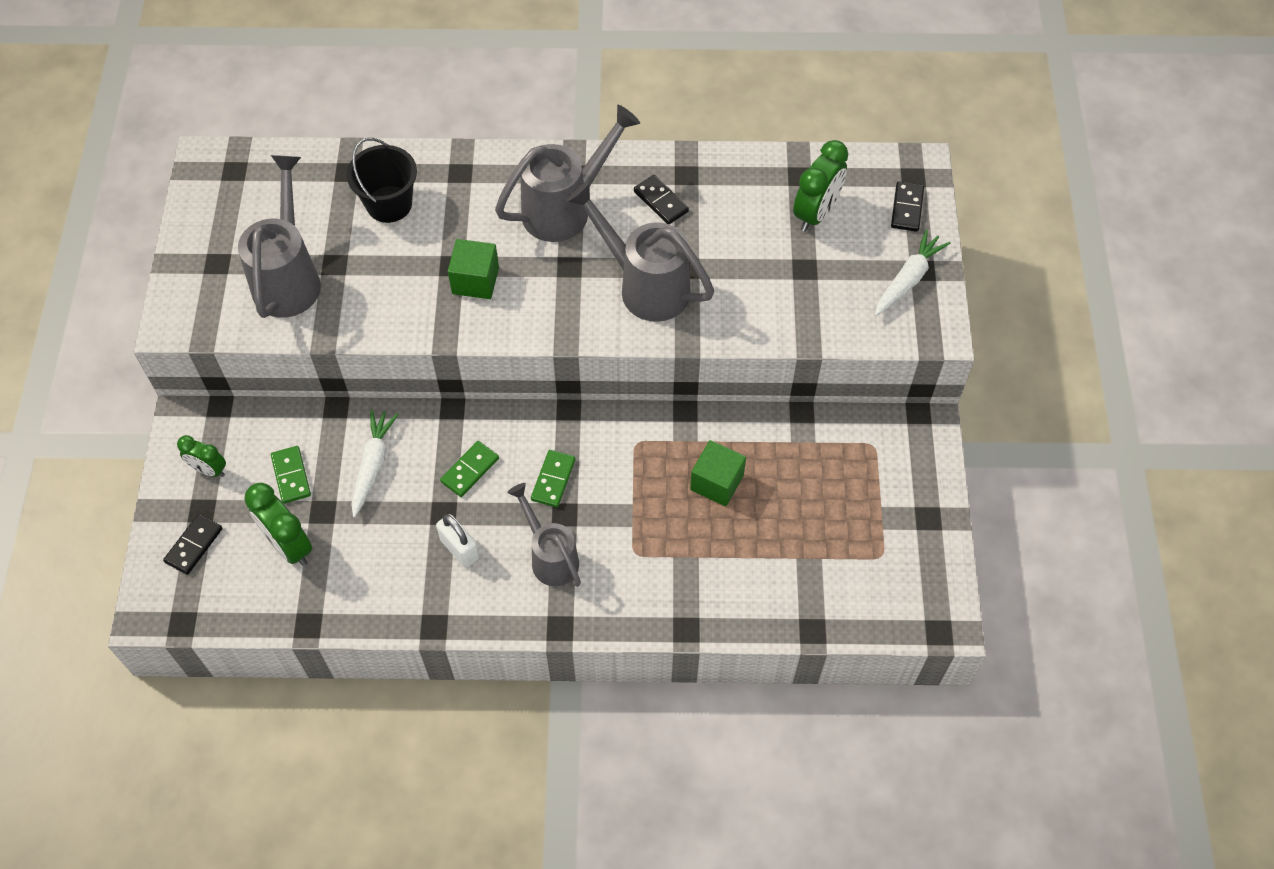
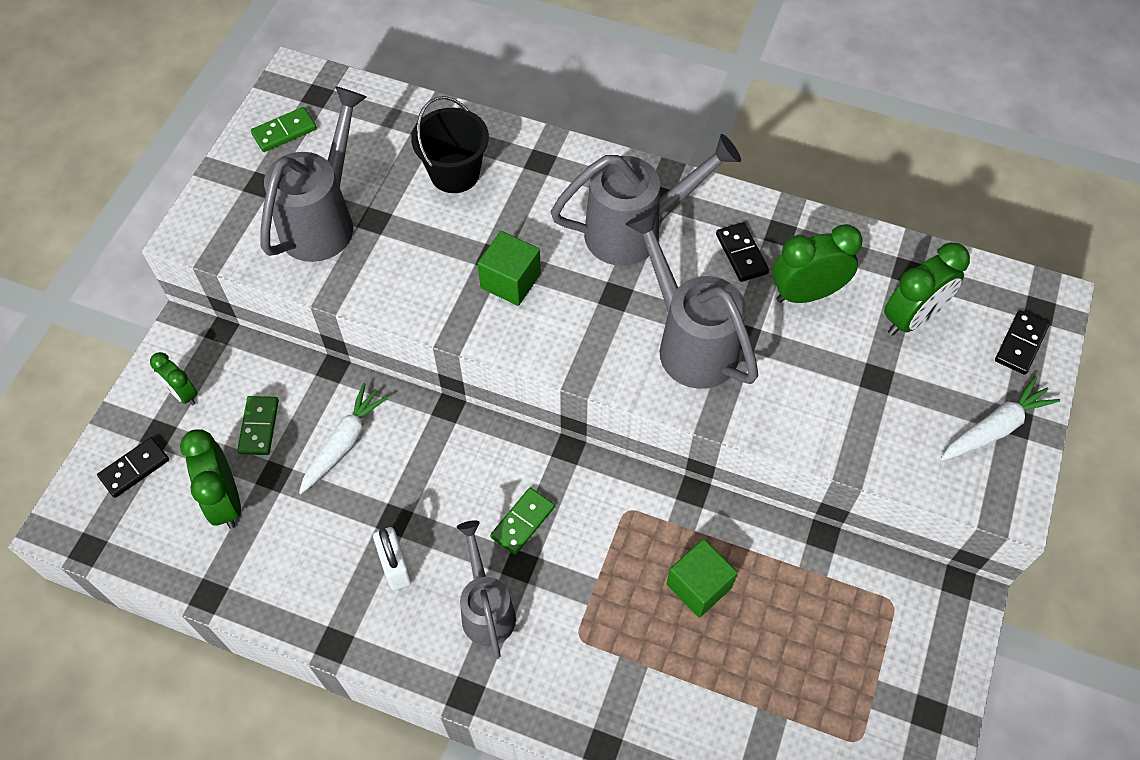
camera: 20 degrees right, 0 degrees up
(470, 470) = (440, 481): green domino -> green domino (284, 131)
(725, 218) = (806, 293): none -> green clock

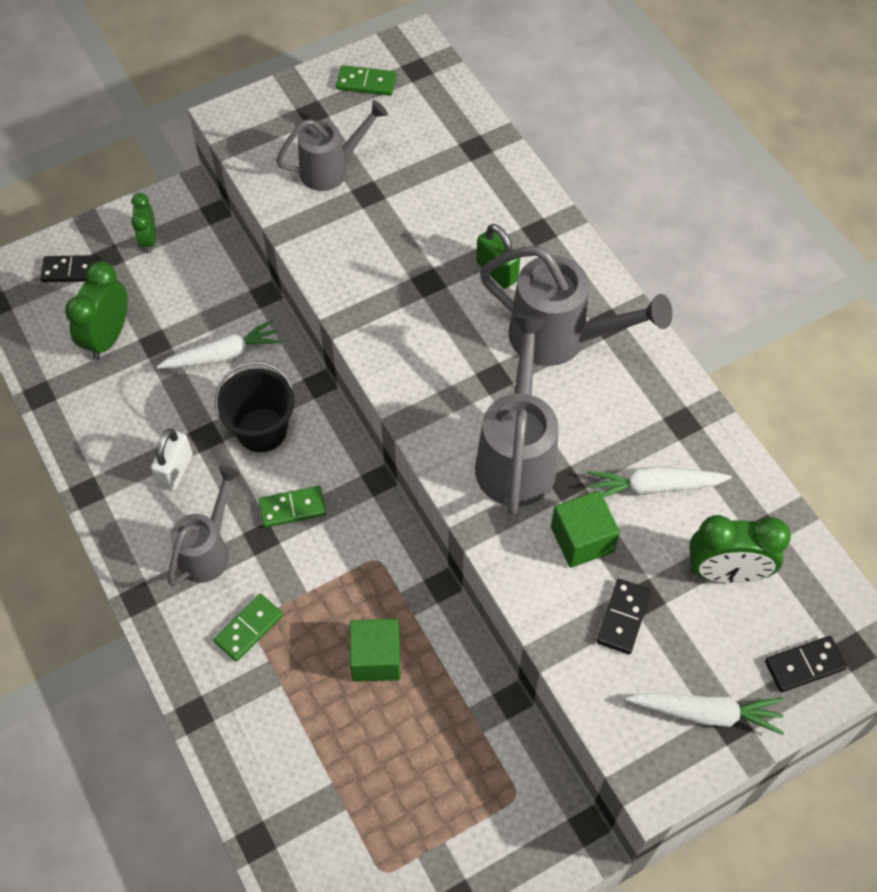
camera: 40 degrees right, 0 degrees up
(259, 427) = (176, 300): green domino -> green domino (248, 628)
(324, 219) = (332, 169): grey watering can -> grey watering can, size x0.66
(455, 173) = (462, 197): black bucket -> black bucket (262, 430)
(510, 281) = (424, 310): green cube -> green cube (582, 539)
(538, 213) = (497, 271): none -> green padlock
(741, 254) = (631, 417): black domino -> black domino (623, 618)
(806, 293) = (653, 487): green clock -> white carrot

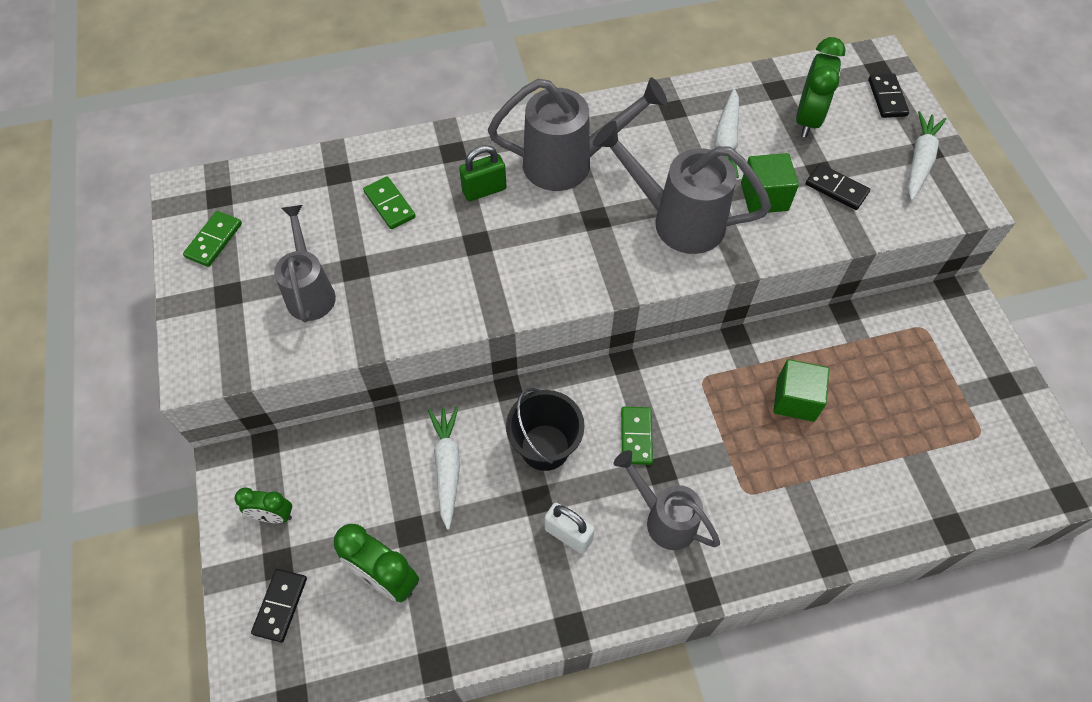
camera: 75 degrees left, 0 degrees up
(248, 628) = (751, 497): green domino -> green domino (389, 205)
(561, 339) = (570, 163): grey watering can -> grey watering can turned 45 degrees clockwise

